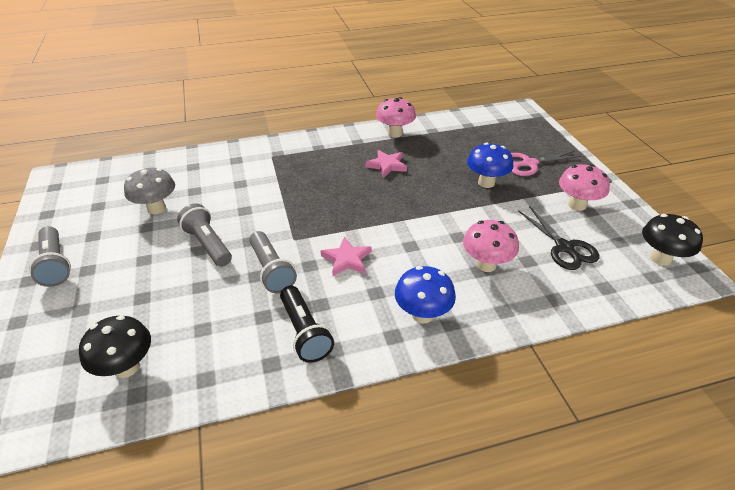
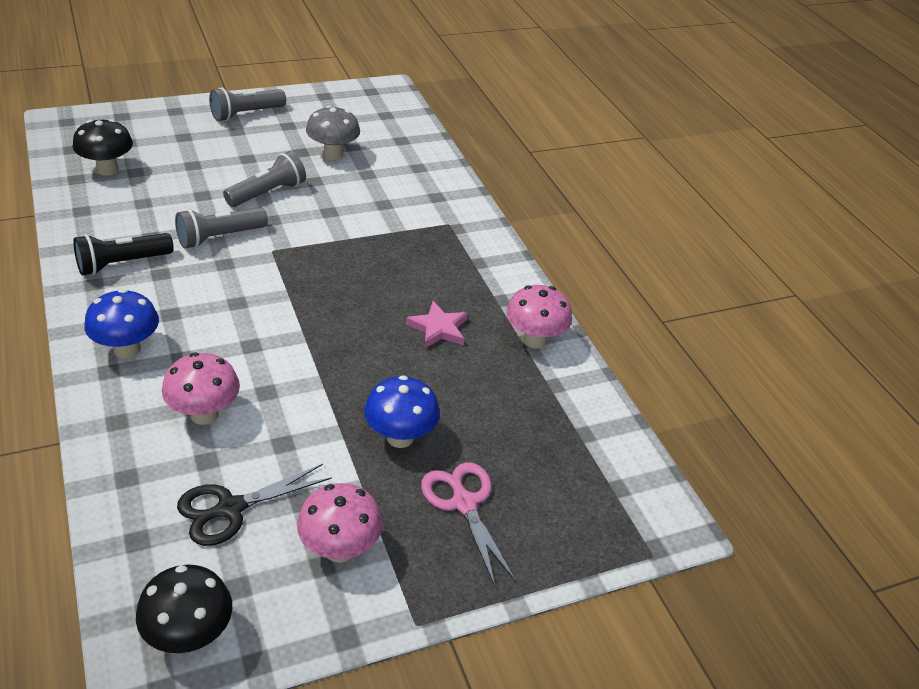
camera: 80 degrees right, 0 degrees up
(347, 259) = (231, 291): pink star -> none

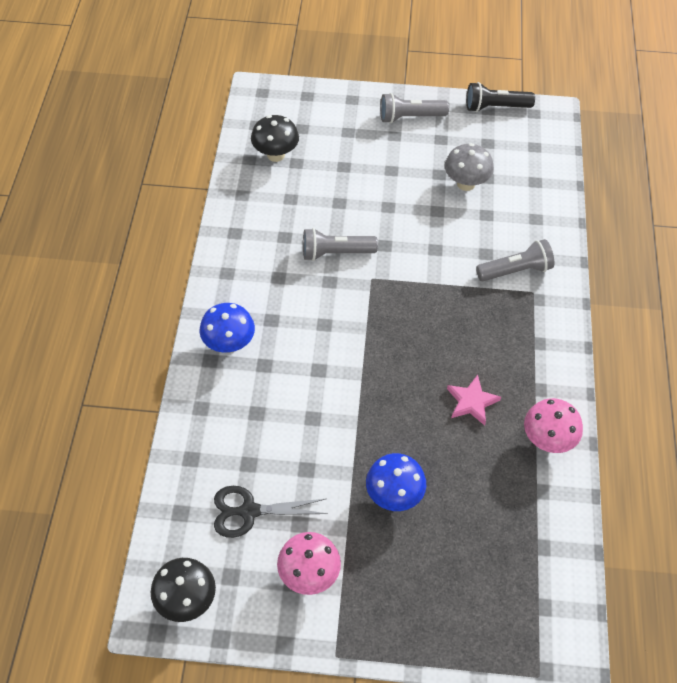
camera: 30 degrees right, 15 degrees up
(122, 264) = (253, 259): black flashlight -> black flashlight (495, 107)
(204, 414) = (261, 423): pink mushroom -> none
(267, 193) = (392, 214): grey flashlight -> grey flashlight (515, 270)
(464, 503) = (415, 572): pink scissors -> none

